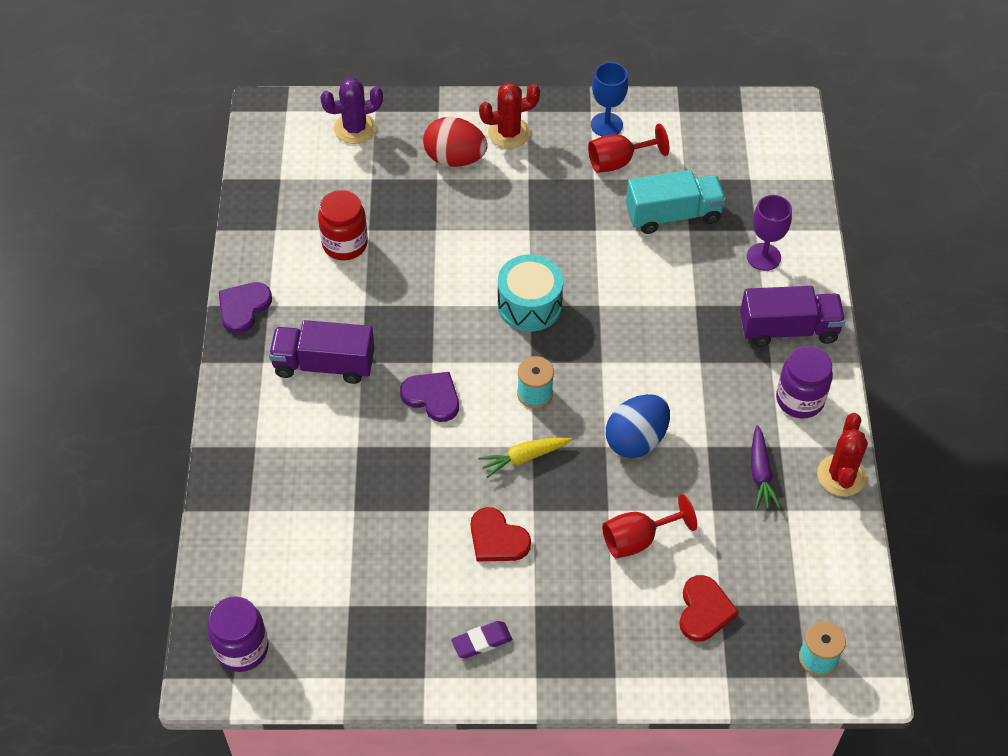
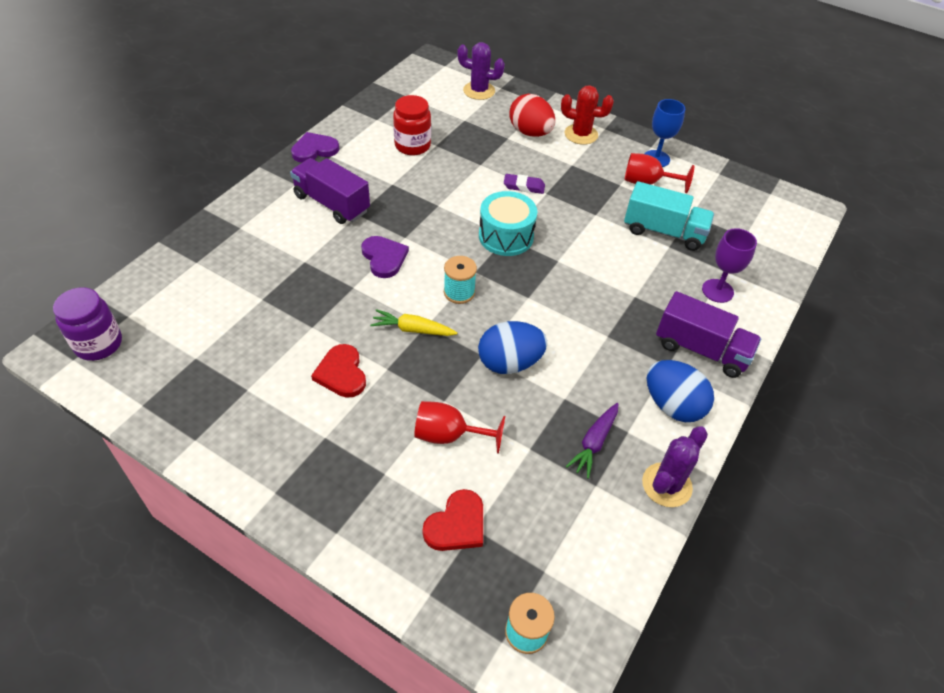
camera: 30 degrees right, 5 degrees down
(481, 641) = (260, 439): purple eraser -> purple eraser (524, 186)
(799, 400) = (672, 405): purple jar -> blue egg
(841, 476) = (666, 485): red cactus -> purple cactus

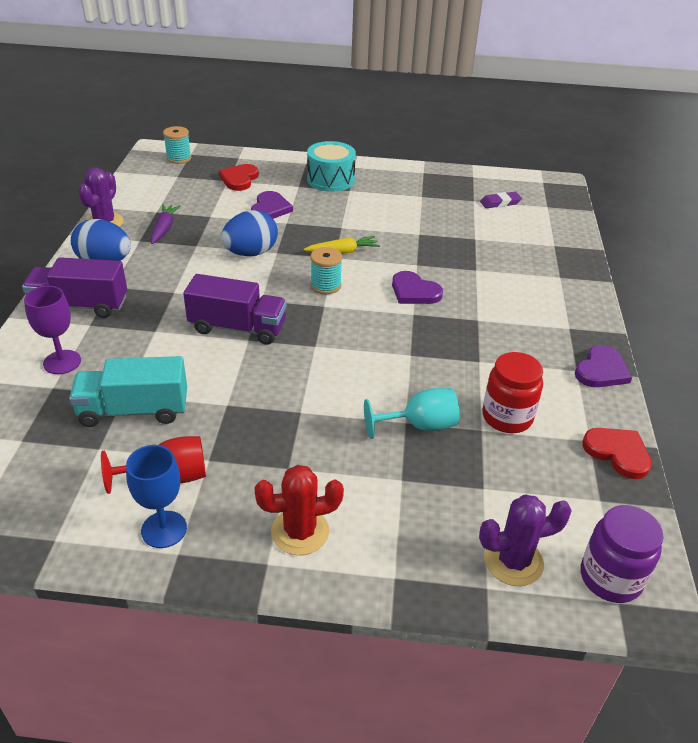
camera: 155 degrees right, 10 degrees down
(98, 344) = (541, 191): purple jar -> purple jar (610, 578)
(332, 203) = (512, 321): purple truck -> purple truck (237, 328)
(341, 373) = (370, 217): red heart -> red heart (618, 453)
(449, 435) = (270, 208): red goblet -> purple heart
(473, 159) = (419, 426): none -> turquoise goblet
(506, 236) = (316, 346): turquoise drum -> turquoise drum (330, 180)
(524, 186) = (332, 411): purple eraser -> purple eraser (500, 203)
(530, 132) = (377, 503): red egg -> none

